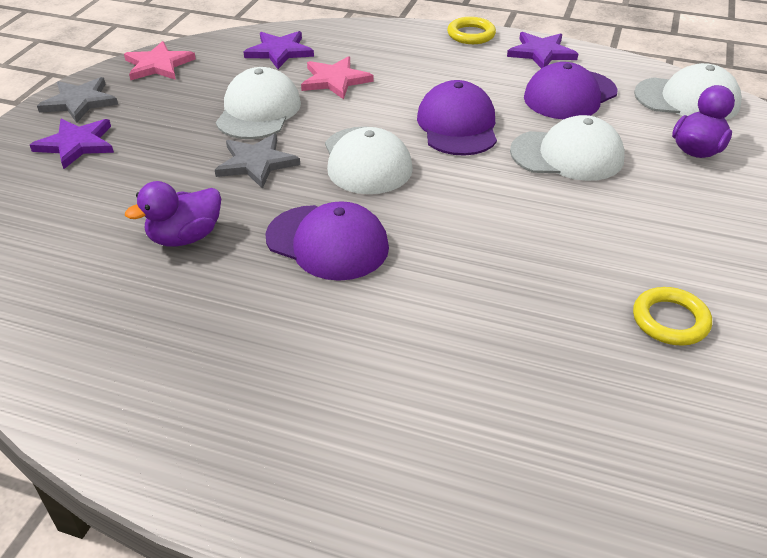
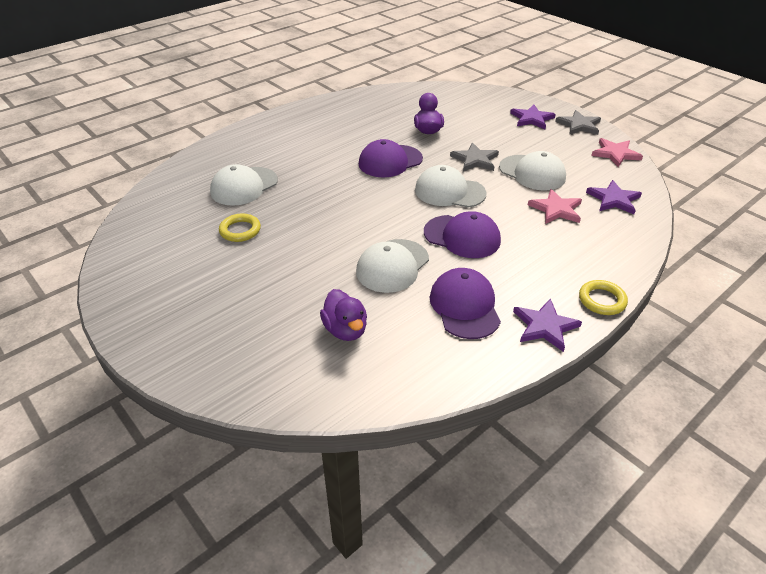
camera: 120 degrees right, 0 degrees up
(687, 99) = (411, 371): white cap -> white cap (244, 186)

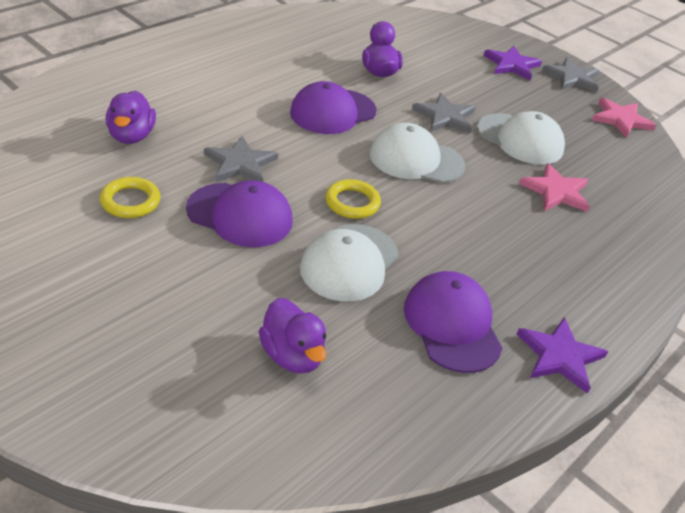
camera: 10 degrees left, 0 degrees up
(244, 186) = (131, 136): white cap -> purple duck
(319, 201) = (240, 163): none -> grey star
(462, 236) = (439, 224): purple cap -> purple cap (240, 215)
(602, 300) = (627, 321): yellow ring -> yellow ring (352, 203)
(613, 199) = (626, 181): purple star -> none

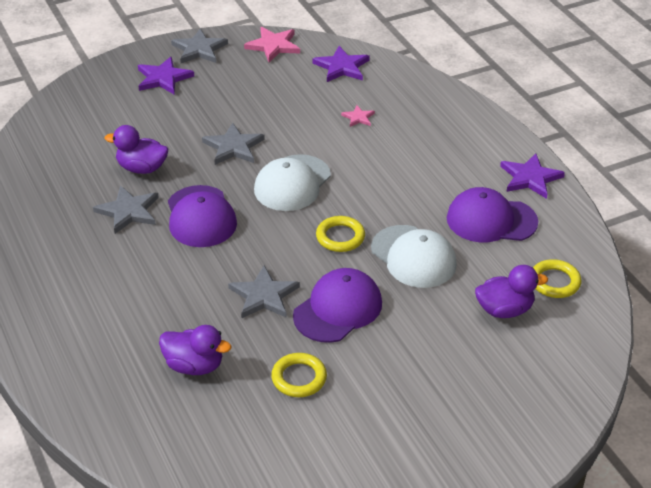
camera: 65 degrees left, 0 degrees up
(318, 73) = (128, 211): none -> grey star
(367, 403) = (554, 282): none -> yellow ring
(520, 139) = (282, 113): white cap -> none
(556, 191) = (358, 117): pink star -> pink star, size x0.56
(631, 169) = (342, 67): none -> purple star

